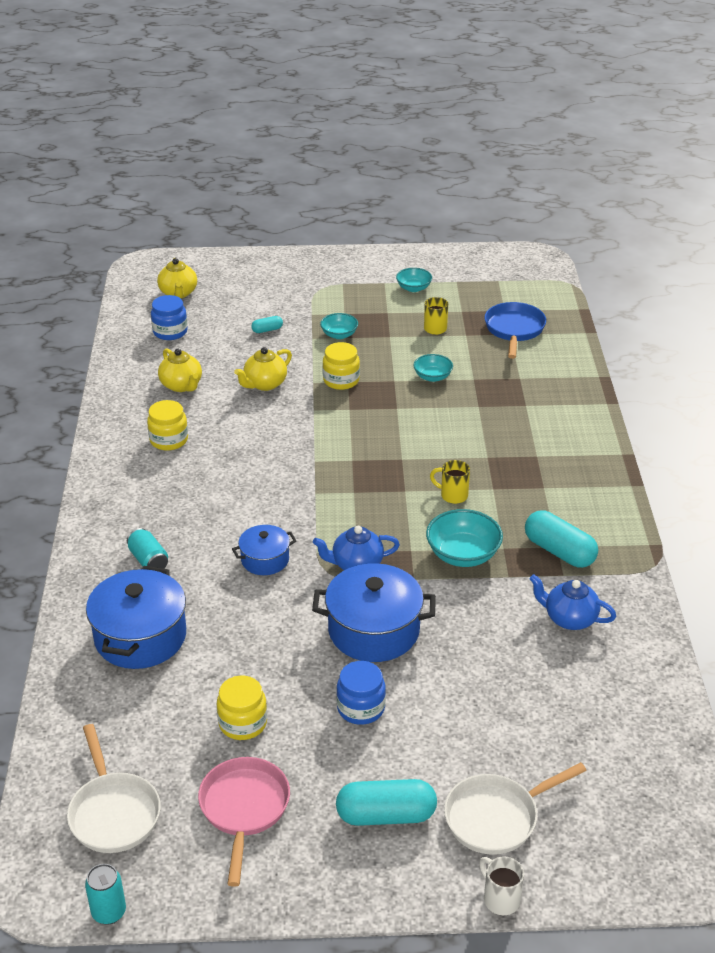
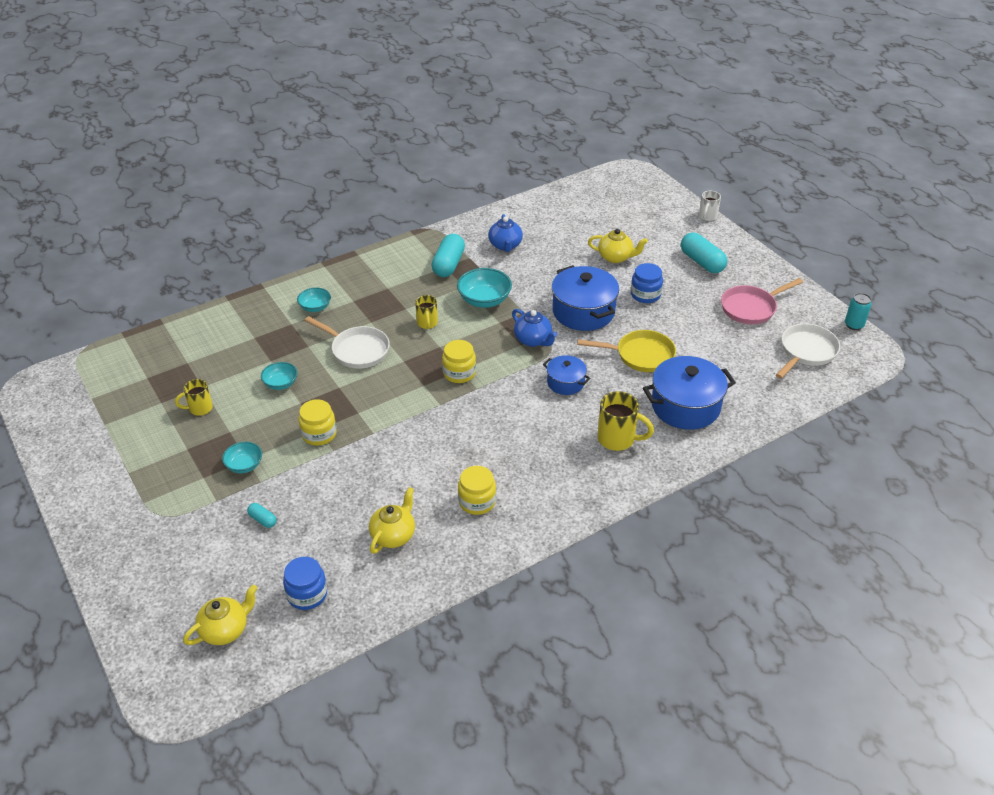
camera: 120 degrees left, 5 degrees up
(148, 560) = (618, 439): turquoise can -> yellow mug
(243, 723) = (701, 332): yellow jar -> yellow jar (459, 373)
(253, 642) = (640, 355): none -> yellow pan
(264, 384) = (355, 479): yellow teapot -> yellow teapot (615, 257)
(413, 288) = (131, 448): turquoise bowl -> turquoise bowl (315, 307)
(497, 817) = (665, 230): white pan -> white pan (357, 350)
(514, 330) = (179, 362): blue pan -> none

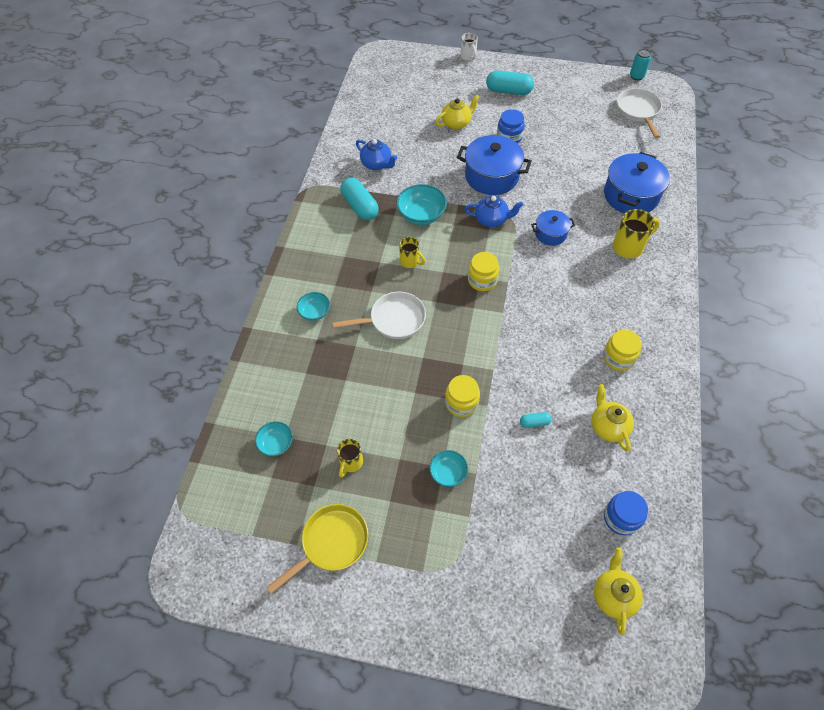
camera: 45 degrees left, 15 degrees up
(263, 520) = (519, 498): turquoise capsule -> turquoise capsule (534, 422)
(281, 383) = (379, 390): turquoise bowl -> turquoise bowl (276, 443)
(640, 355) = (563, 181): yellow pan -> yellow pan (331, 543)
(751, 308) = (575, 103): pink pan -> none

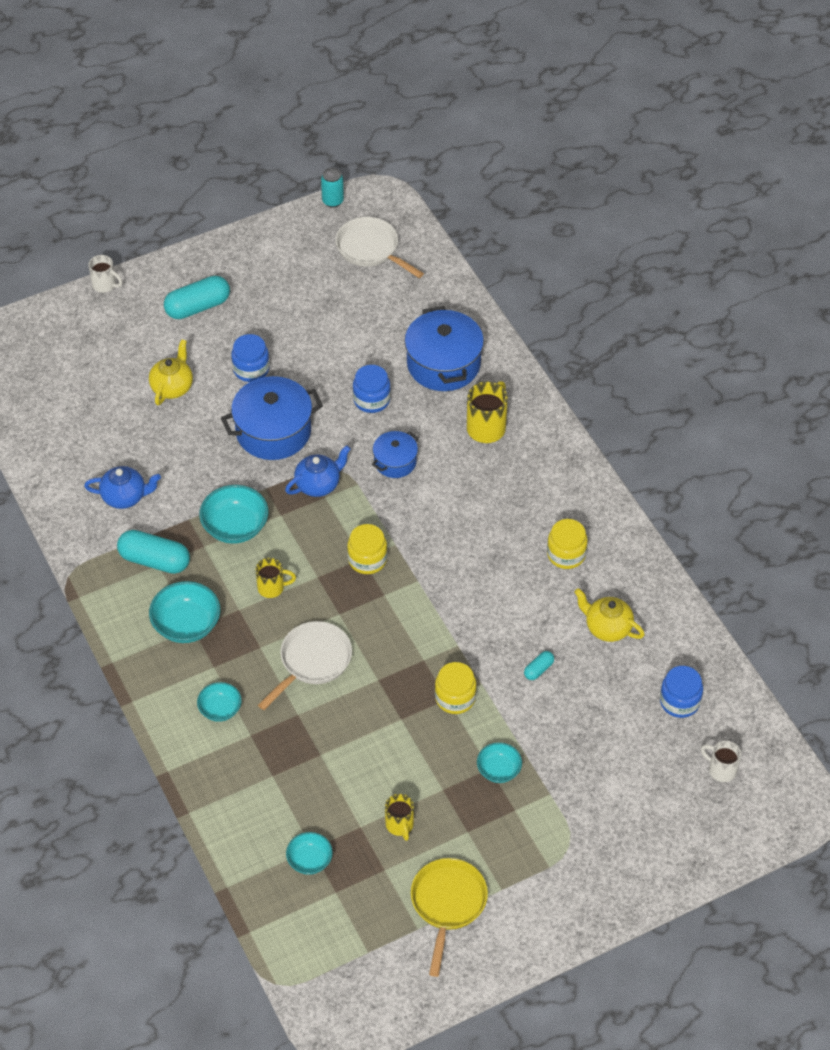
camera: 40 degrees left, 5 degrees down
(343, 252) = (186, 625): none -> turquoise bowl
(567, 191) = (371, 400): none -> blue jar
(613, 595) = (721, 770): yellow teapot -> white mug

